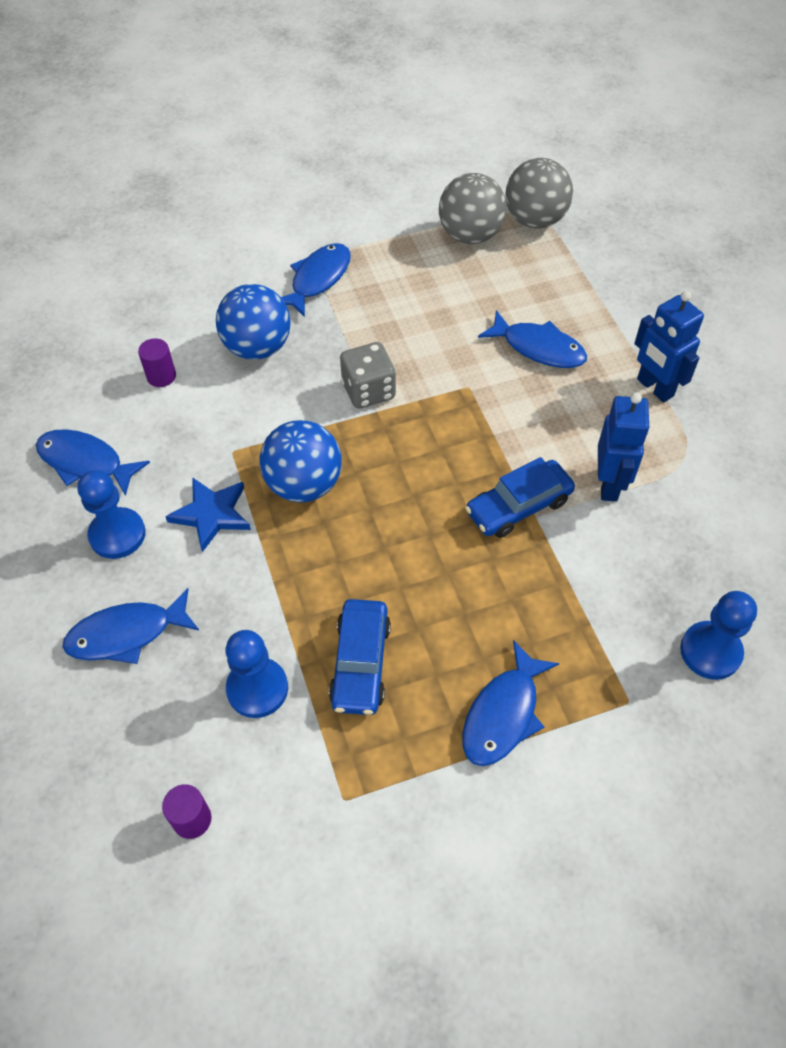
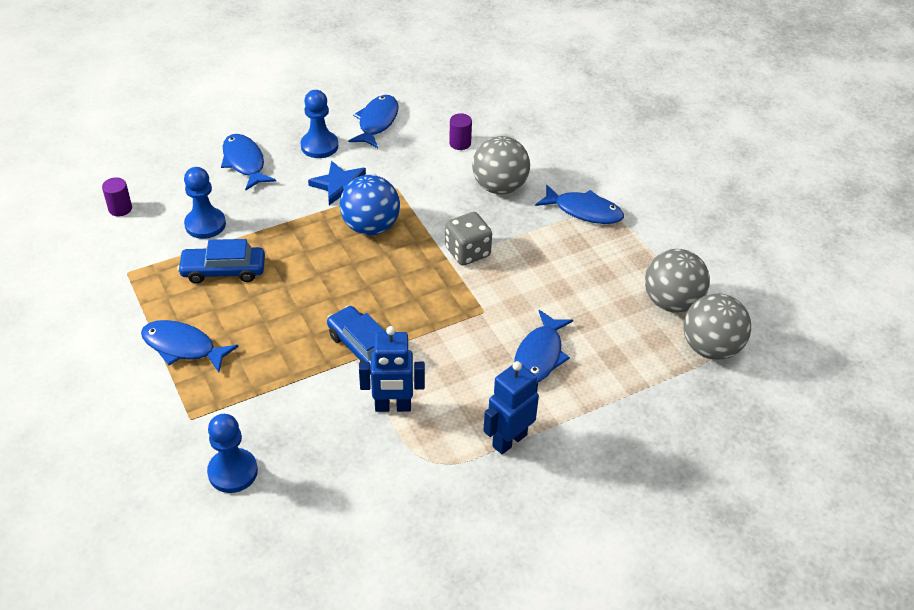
camera: 80 degrees right, 10 degrees down
(258, 347) = (499, 187): blue ball -> grey ball

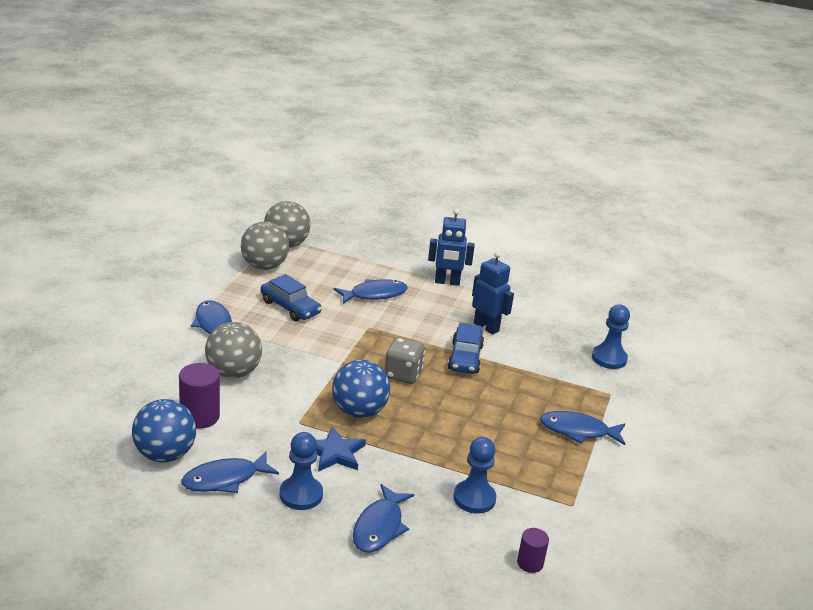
camera: 135 degrees left, 15 degrees down
(183, 347) = (578, 431): blue fish -> blue fish turned 120 degrees clockwise
(223, 271) = (499, 456): blue car -> blue car (290, 307)
(434, 109) = (165, 454): none -> blue ball
(460, 143) = (199, 416): purple cylinder -> purple cylinder, size x1.66
(467, 252) = (324, 356): grey dice -> grey dice (403, 374)

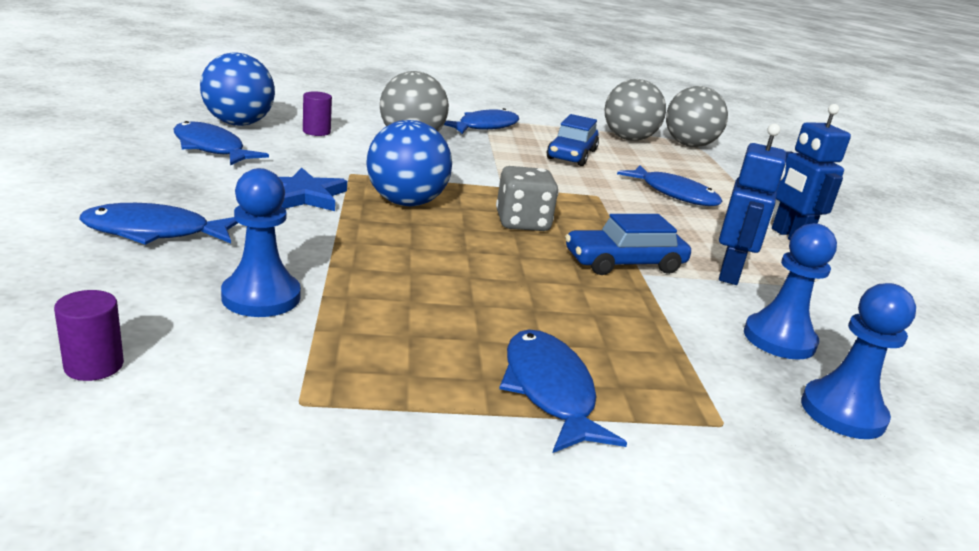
camera: 65 degrees right, 5 degrees down
(199, 416) = (316, 132): purple cylinder -> purple cylinder, size x0.60
(301, 495) = (203, 184): blue pawn -> blue pawn (779, 339)

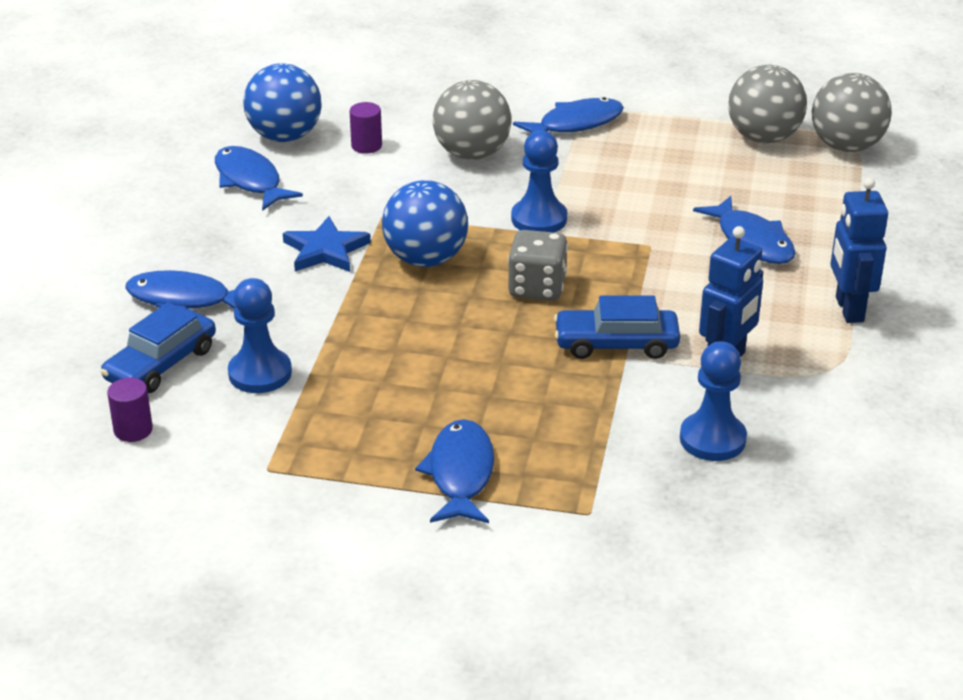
camera: 20 degrees right, 10 degrees up
(571, 155) = (662, 173): blue car -> blue car (161, 364)
(842, 412) = (708, 512): blue pawn -> blue pawn (539, 219)

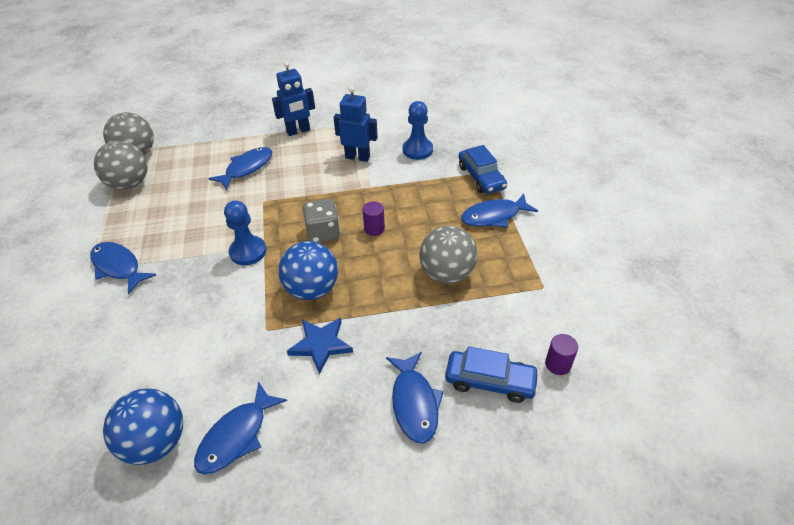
camera: 110 degrees left, 10 degrees up
(260, 373) = (468, 324): blue pawn -> none
(366, 146) = (165, 376): purple cylinder -> purple cylinder (374, 229)
(472, 154) = (169, 308): grey ball -> grey ball (447, 273)
(616, 344) = (361, 192): blue car -> blue car (481, 177)

